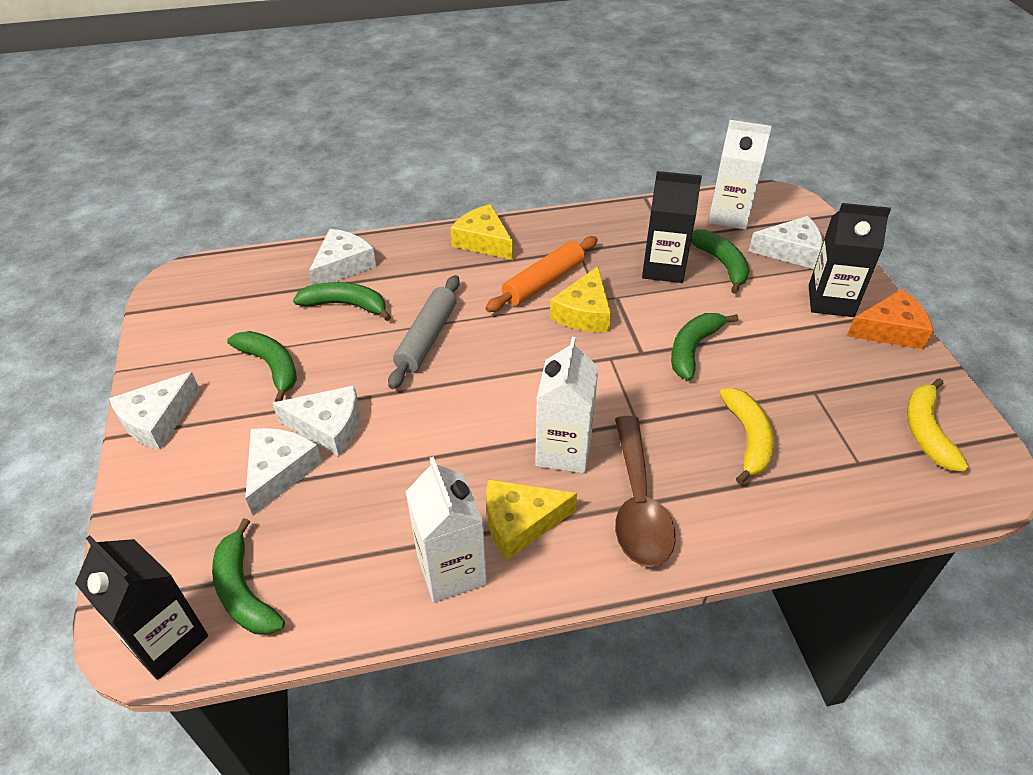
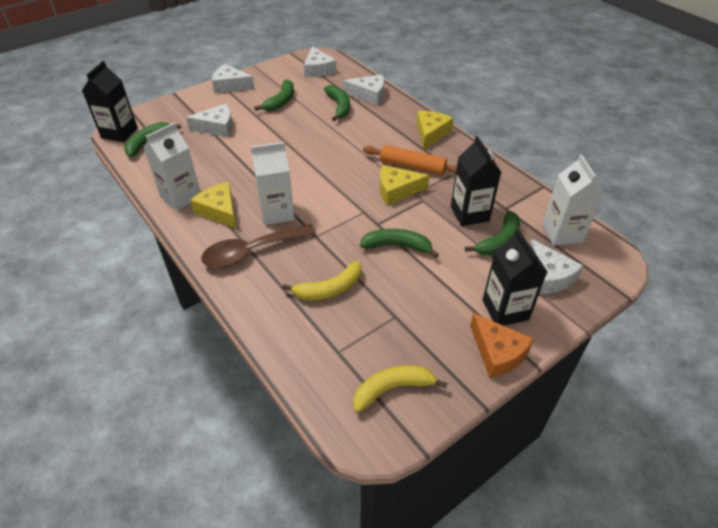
camera: 65 degrees right, 0 degrees up
(328, 427) = (251, 131): white cheese -> white cheese (318, 69)
(427, 338) = (333, 140): grey rolling pin -> none

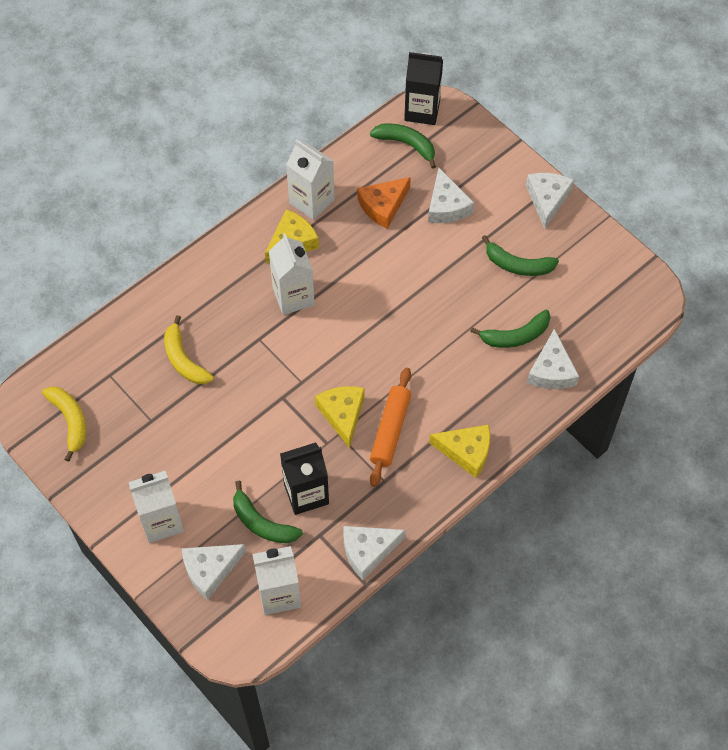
camera: 85 degrees right, 15 degrees up
(251, 252) = (232, 283): brown spoon -> none
(318, 69) = (610, 299): white cheese -> white cheese (368, 551)
(397, 246) = (248, 418): green banana -> none
(497, 352) = (109, 510): orange cheese -> orange cheese (383, 206)
(505, 310) = (161, 521): black carton -> white carton

